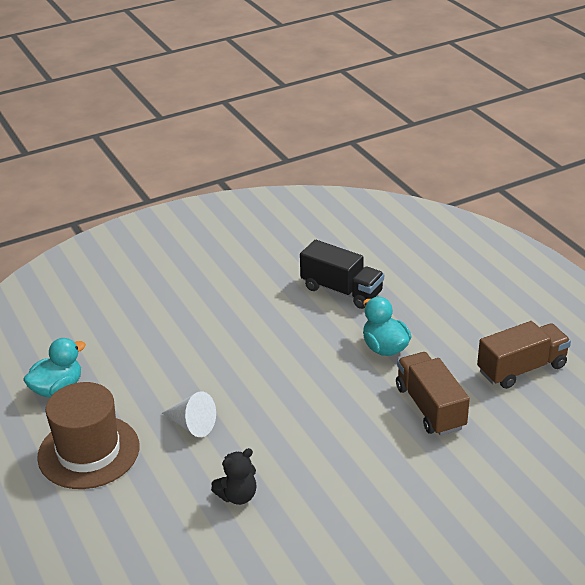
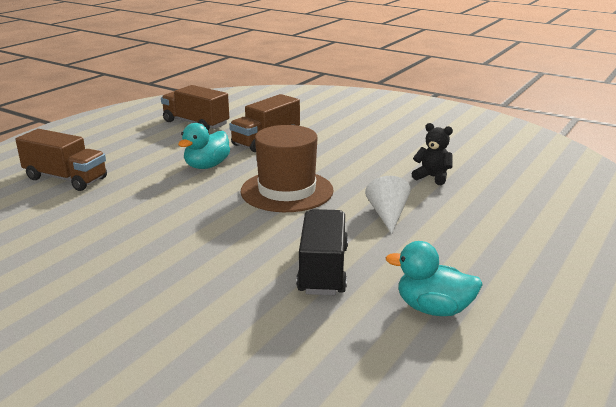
camera: 120 degrees left, 10 degrees down
(89, 452) = (482, 252): brown hat -> brown hat (287, 191)
(341, 290) = (127, 200): black truck -> black truck (323, 270)
(412, 266) = (66, 179): none -> brown truck

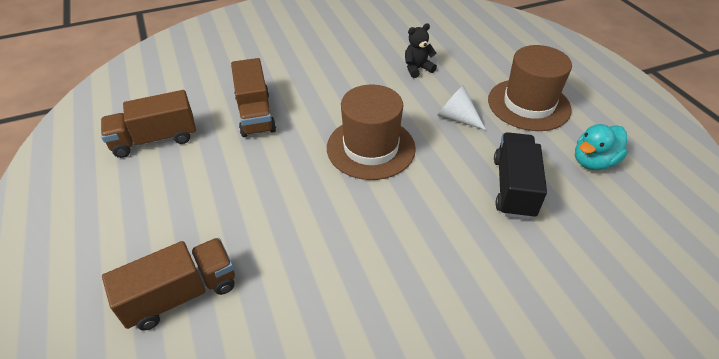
camera: 55 degrees left, 20 degrees up
(207, 166) = (269, 173): turquoise duck -> none
(323, 270) = (513, 187): black truck -> black truck turned 60 degrees clockwise
(474, 246) = (528, 104): none -> brown hat

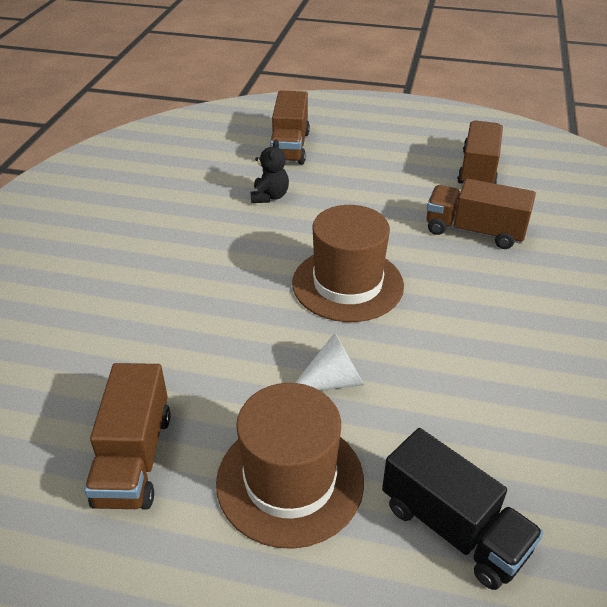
camera: 125 degrees right, 5 degrees down
(417, 69) = (475, 407): black teddy bear -> black teddy bear (269, 196)
(513, 187) = (186, 354): black truck -> black truck (453, 528)
(593, 162) = (134, 458): turquoise duck -> brown truck

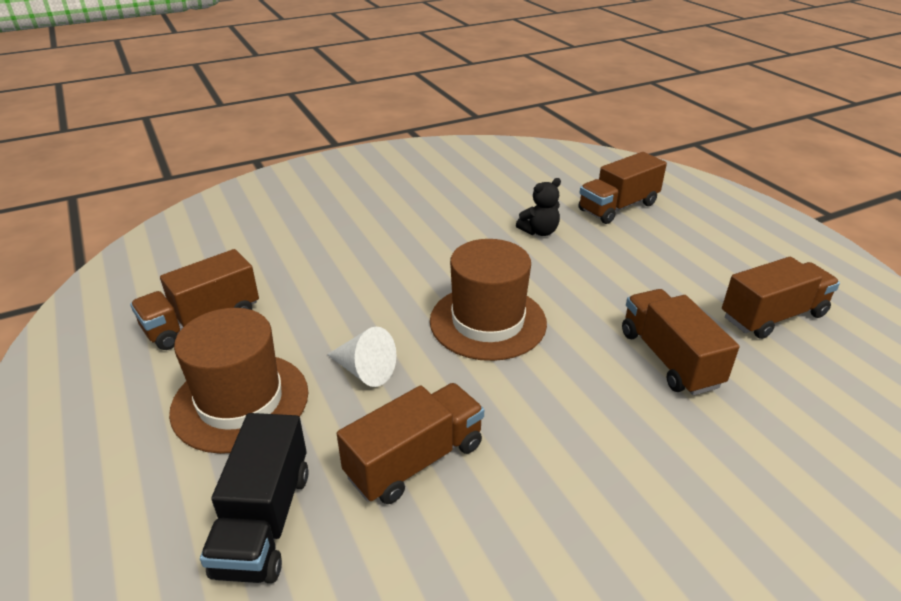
camera: 50 degrees right, 5 degrees down
(461, 405) = (415, 460): none -> brown truck

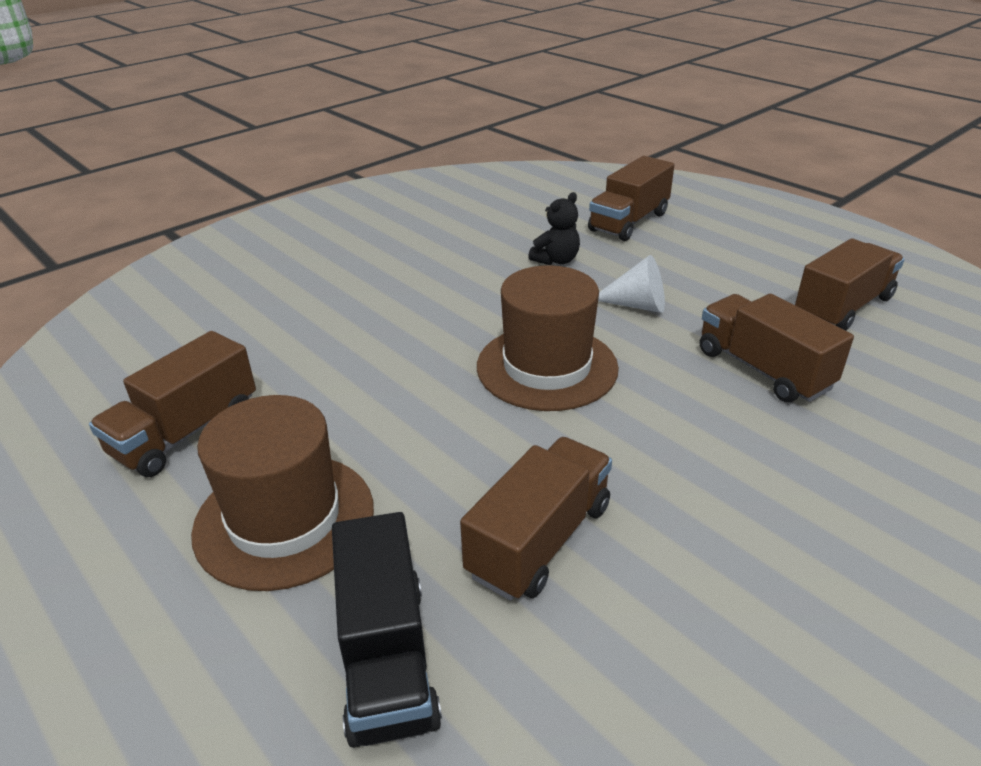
camera: 15 degrees left, 0 degrees up
(365, 371) = (428, 450): white cone -> white cone (637, 305)

